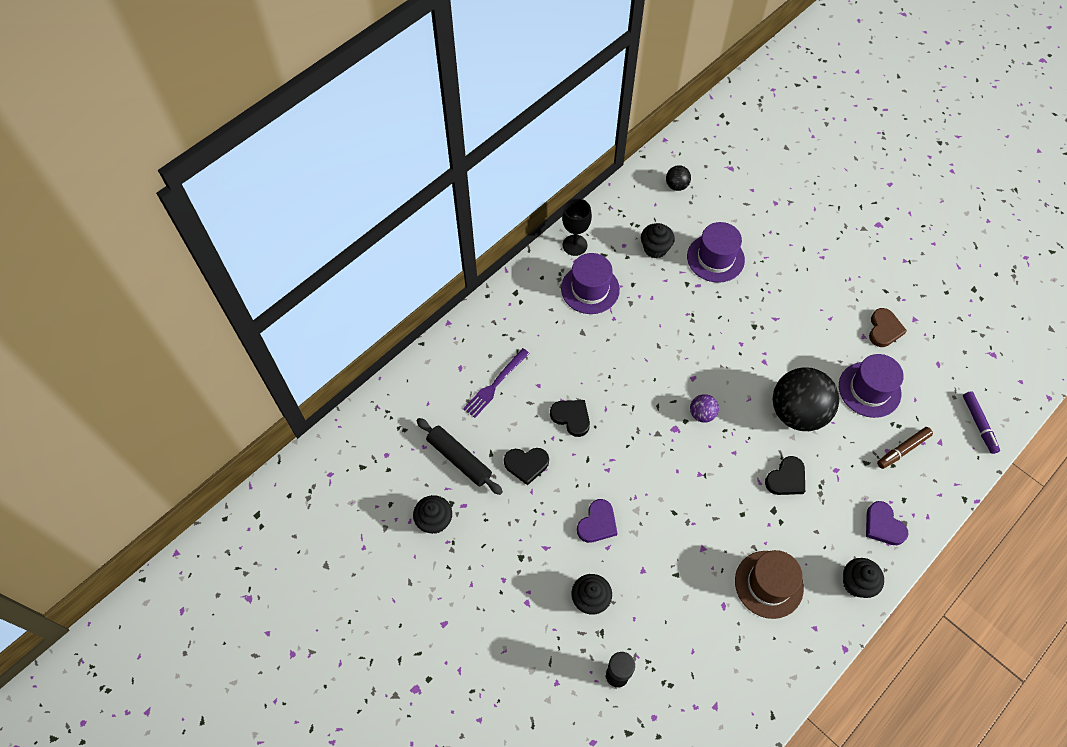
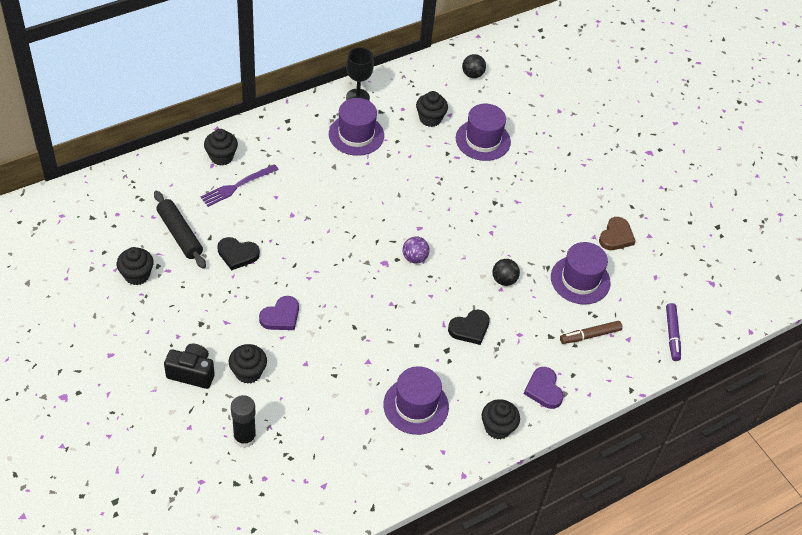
camera: 10 degrees right, 10 degrees down
(466, 355) = (221, 157): none -> black cupcake
(534, 618) = (192, 373): none -> black camera
(571, 417) = (294, 229): black heart -> none
(769, 584) = (416, 406): brown hat -> purple hat
(797, 412) = (504, 280): black ball -> black ball, size x0.45

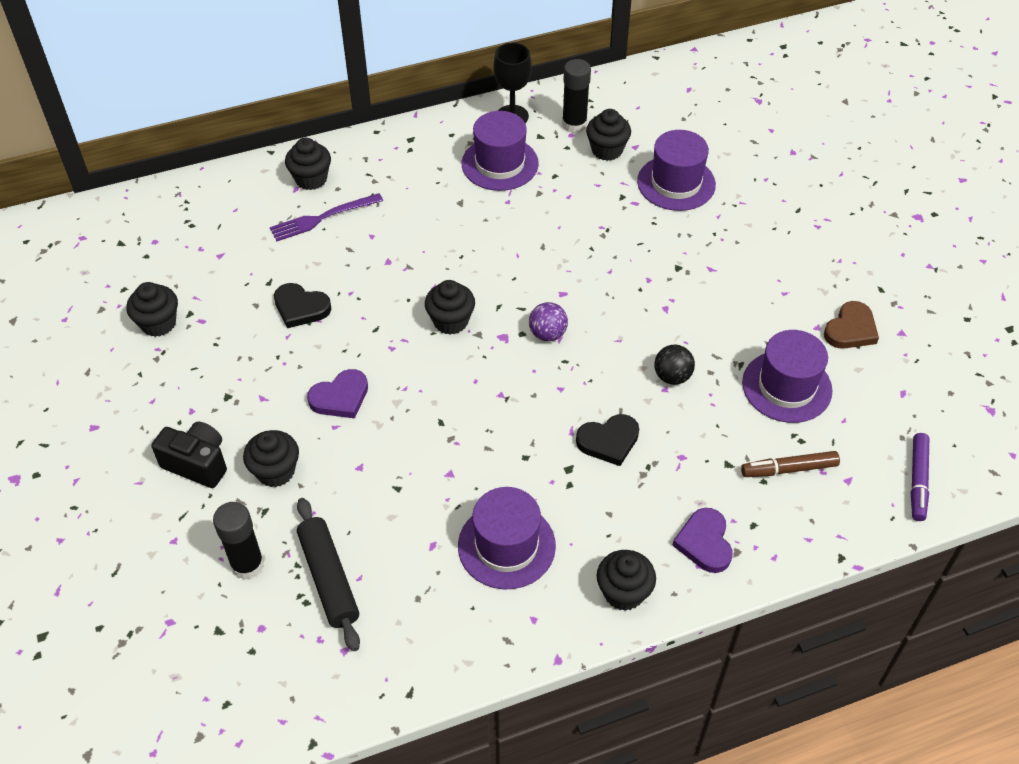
camera: 15 degrees right, 0 degrees up
(180, 234) = (230, 274): black rolling pin -> black rolling pin (329, 578)
(346, 255) = (451, 321): none -> black cupcake
(403, 101) = (574, 124): none -> black glue stick
(472, 74) = (677, 97): black ball -> none

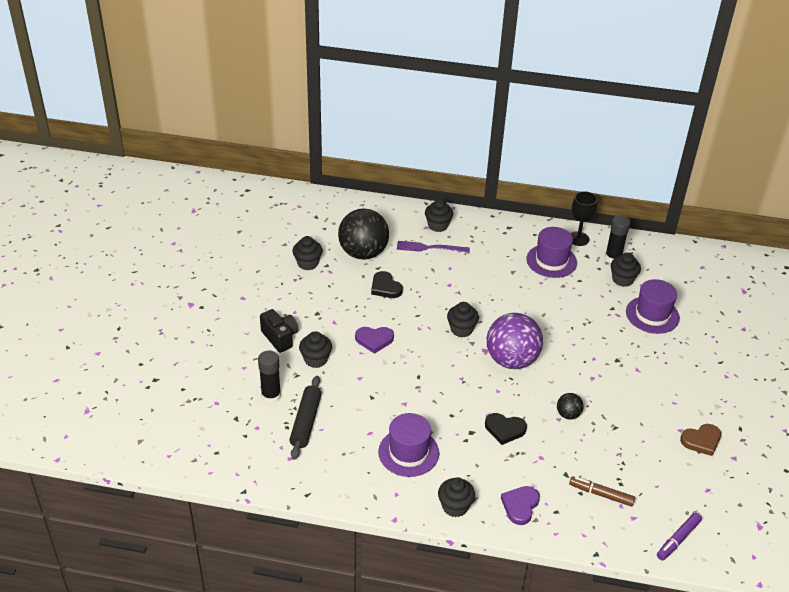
camera: 30 degrees right, 10 degrees down
(232, 269) = (363, 253): none -> black ball
(547, 334) = (511, 360): purple ball -> purple ball, size x2.22
(786, 386) = (634, 452): purple hat -> none

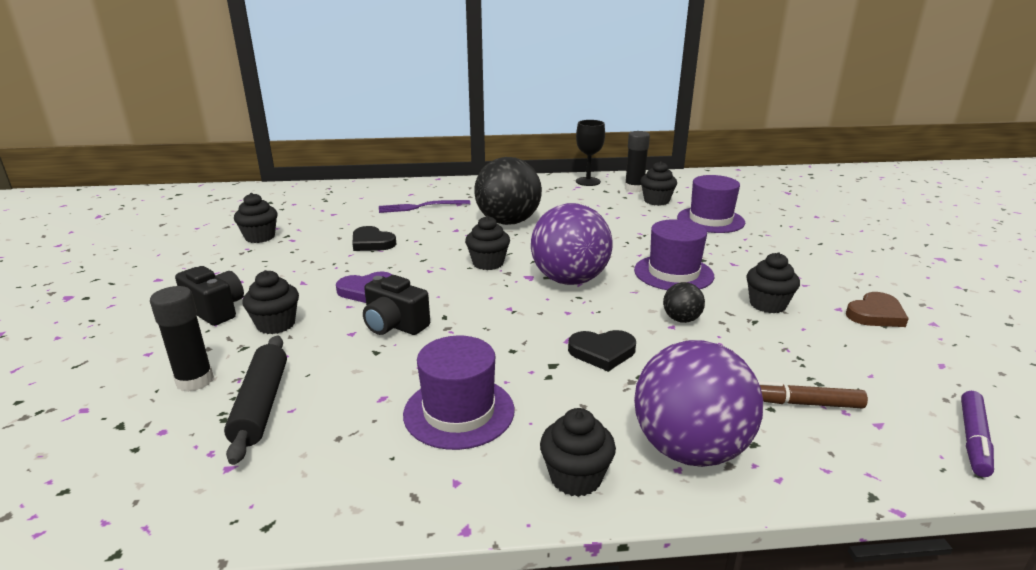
camera: 15 degrees left, 15 degrees down
(363, 253) = (336, 220): black ball -> black ball (508, 222)
(386, 377) = (394, 325): none -> black camera
(438, 225) = (425, 191): black cupcake -> black cupcake (767, 304)
(520, 506) = (689, 449): purple heart -> purple ball
(551, 261) = (569, 198): purple hat -> purple hat (673, 273)

